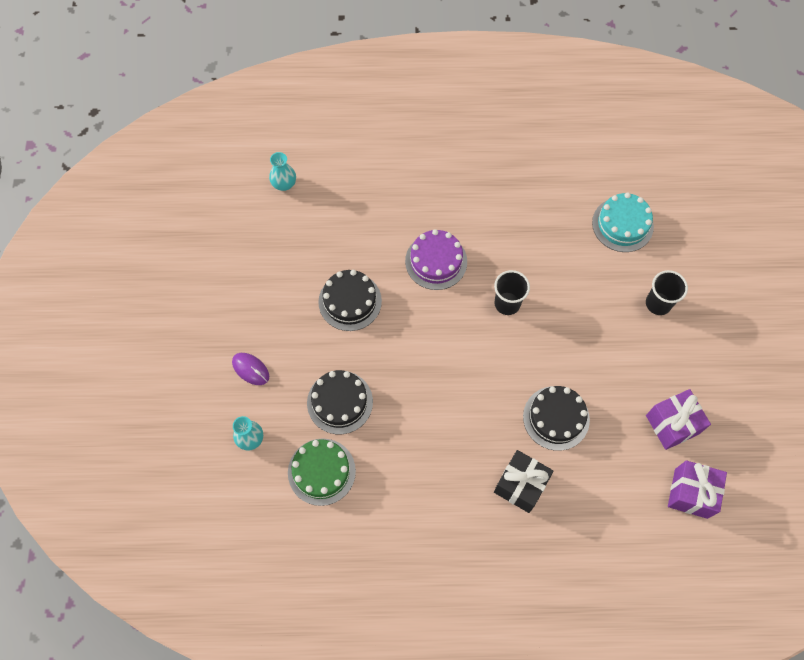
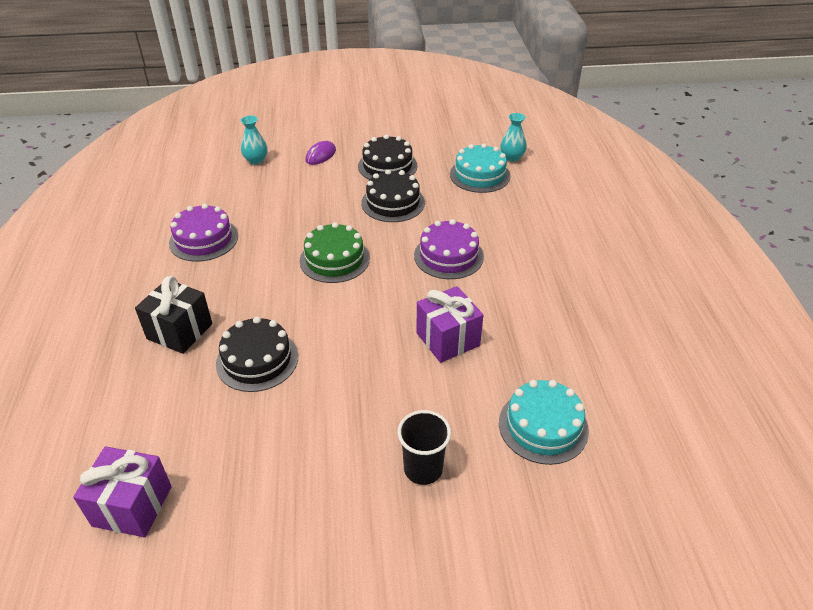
camera: 85 degrees right, 25 degrees down
(312, 218) = (479, 175): none -> turquoise cake
(321, 471) = (220, 198): green cake -> green cake (334, 259)
(340, 402) = (287, 204): black cake -> black cake (387, 166)
(392, 480) = (204, 239): none -> purple cake
(507, 303) = (404, 313): black cup -> none
(672, 424) = (236, 484): purple gift -> purple gift (448, 339)

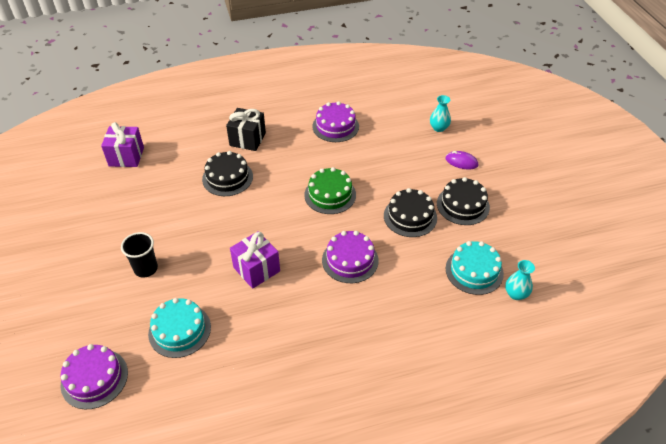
camera: 80 degrees right, 5 degrees up
(626, 534) = (94, 378): none -> purple cake

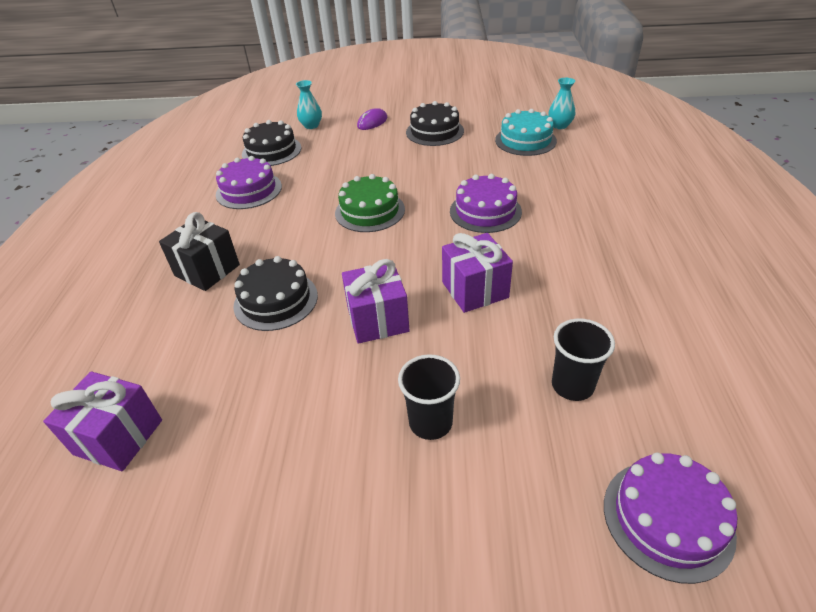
camera: 70 degrees left, 5 degrees down
(179, 330) = (572, 385): turquoise cake -> black cup
(219, 227) = (378, 320): none -> purple gift
(410, 216) = (435, 163): black cake -> black cake (271, 151)

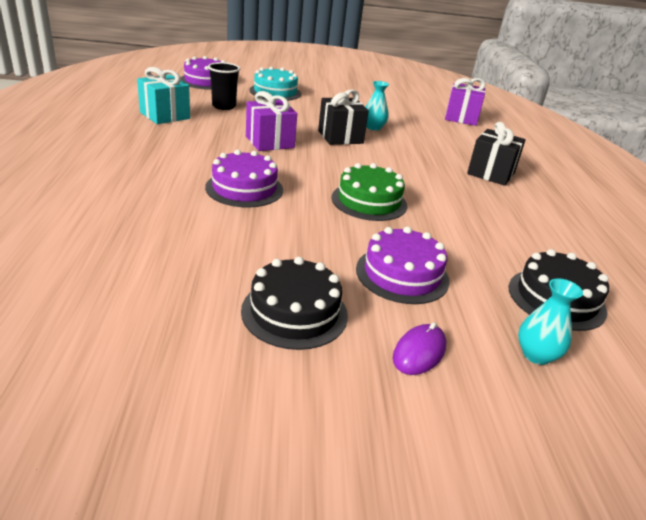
camera: 170 degrees right, 10 degrees down
(249, 190) = (526, 238): purple cake -> purple cake (402, 274)
(276, 300) = (419, 152): black cake -> none
(378, 320) = (340, 137): purple gift -> black gift
(430, 422) = (304, 106): black cup -> none
(525, 140) = (143, 275): turquoise cake -> turquoise cake (275, 92)
(560, 126) = (57, 301): turquoise vase -> turquoise vase (373, 127)
(642, 332) = (165, 115): none -> turquoise gift

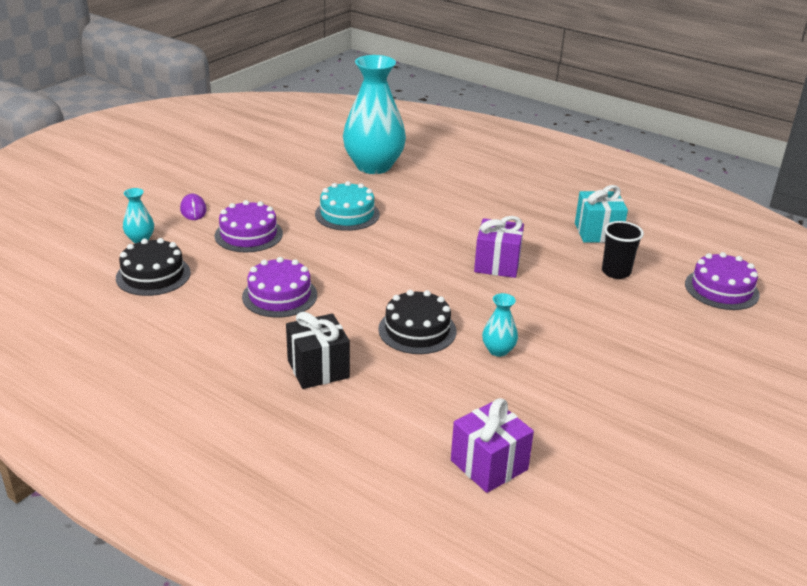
camera: 130 degrees right, 0 degrees up
(116, 252) = (373, 166): none -> turquoise vase
(244, 188) = (413, 222): purple cake -> purple cake (279, 295)
(275, 92) = (665, 327): turquoise cake -> turquoise cake (347, 214)
(294, 312) = (264, 192): black cake -> black cake (417, 330)
(340, 137) = (484, 312): black gift -> none
(369, 201) = (342, 265): green cake -> none

